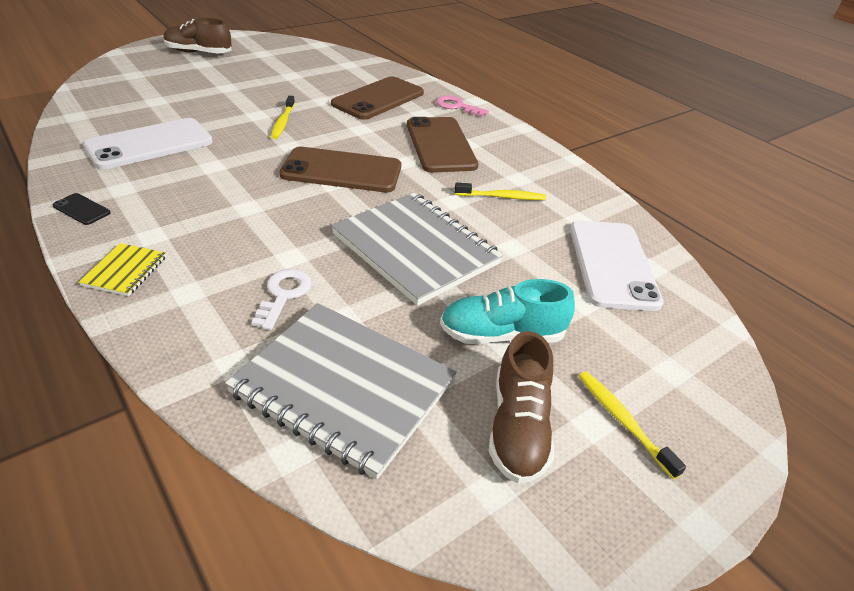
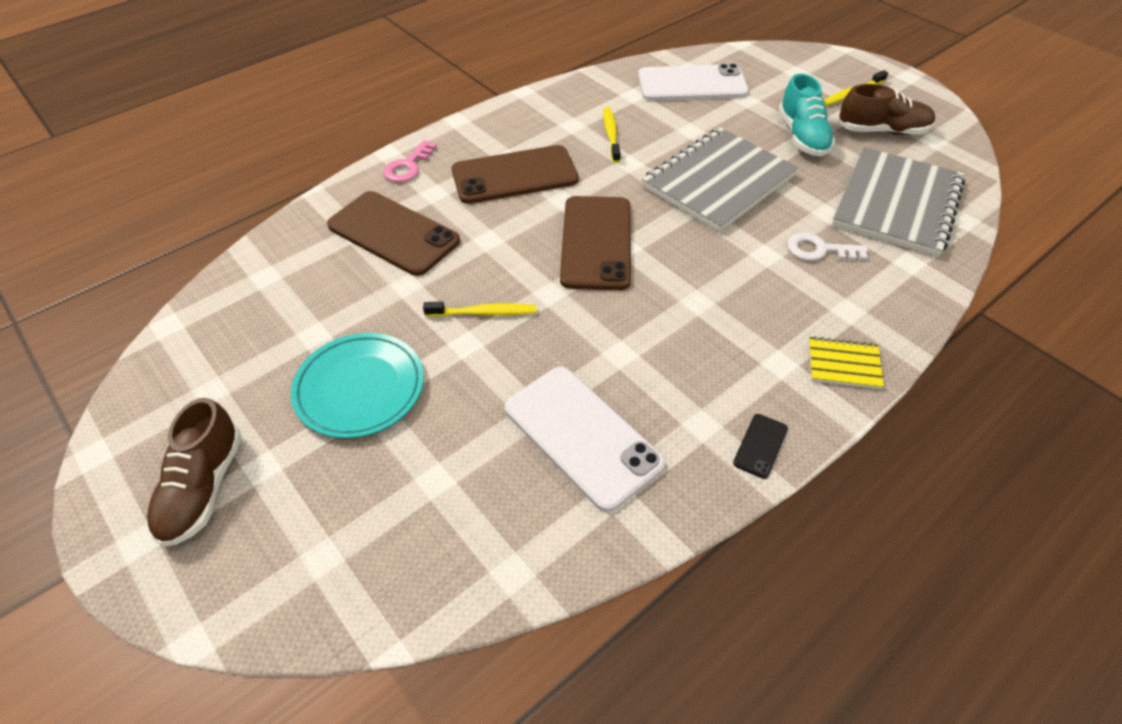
camera: 90 degrees left, 10 degrees up
(240, 85) = (360, 388): none -> turquoise plate

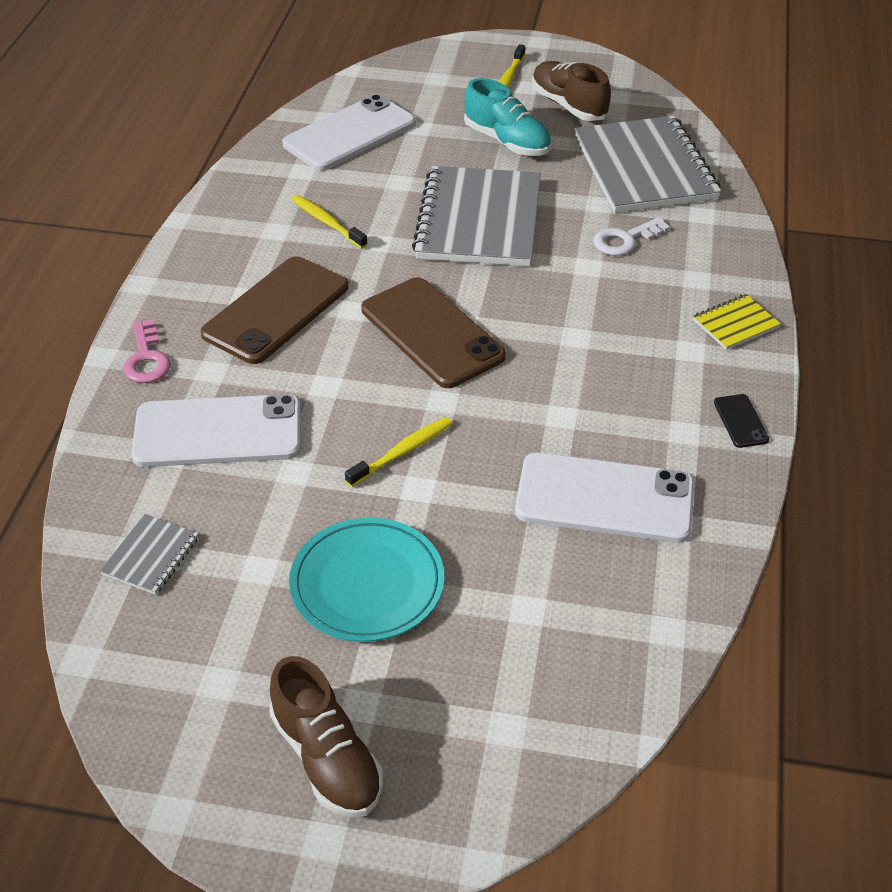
camera: 40 degrees left, 5 degrees down
(270, 287) = (151, 556): none -> grey notebook
(393, 233) = (218, 432): brown phone -> white phone
(882, 131) = (568, 105): brown shoe -> brown shoe turned 90 degrees counterclockwise

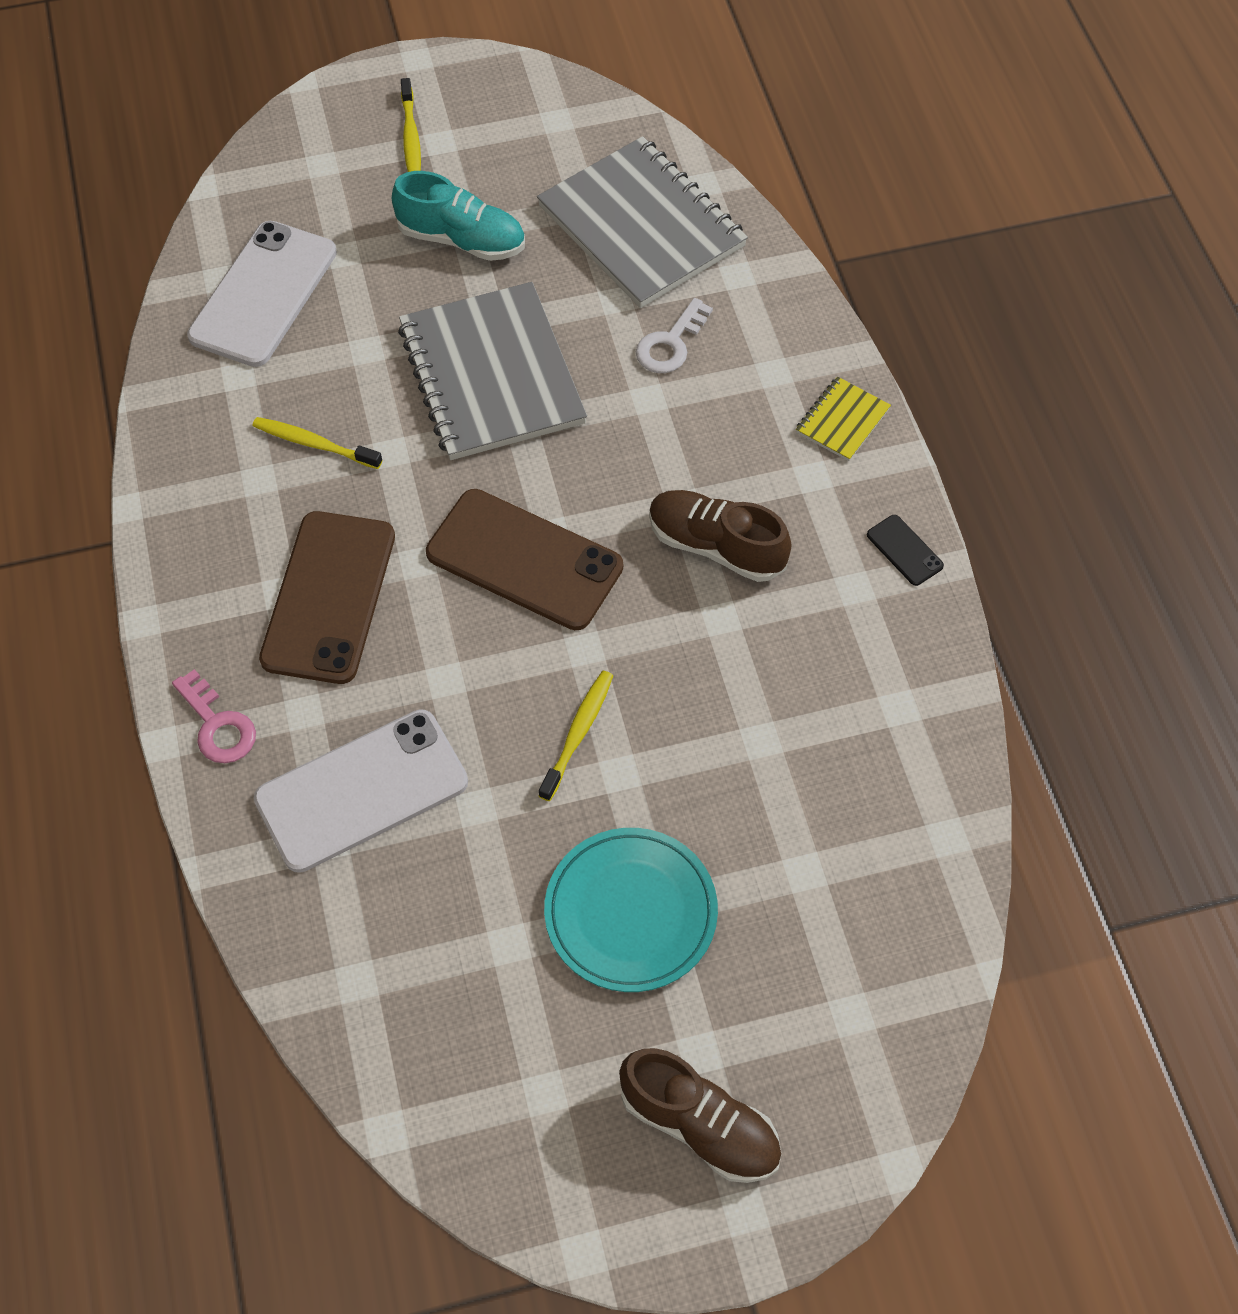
camera: 25 degrees left, 15 degrees up
(151, 556) = (384, 978): grey notebook -> none
(568, 105) = (506, 155): brown shoe -> brown shoe (716, 546)
(605, 498) = (815, 705): white phone -> none

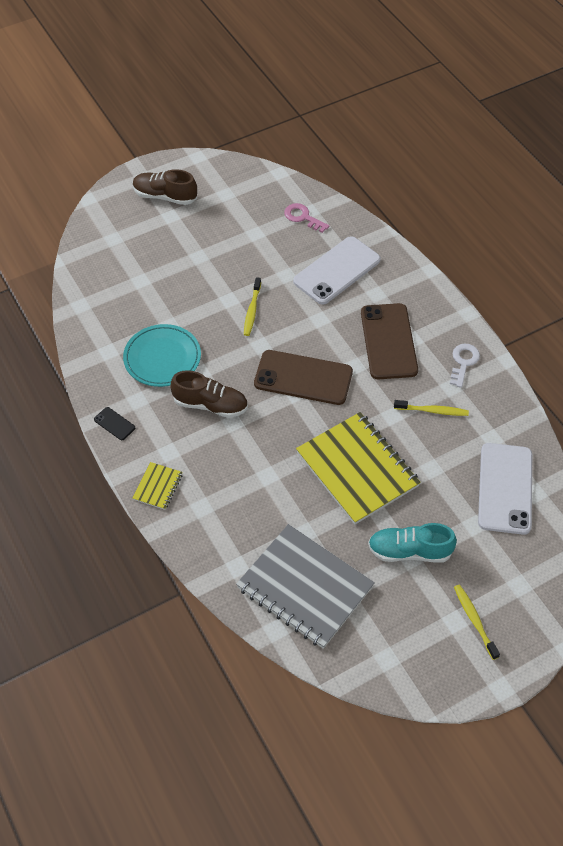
camera: 165 degrees right, 5 degrees down
(217, 725) = (410, 281): pink key -> pink key (303, 217)
(491, 375) = (357, 469): grey notebook -> yellow notebook
(630, 912) = (209, 253): turquoise plate -> turquoise plate (162, 358)
(670, 343) = (264, 511): white key -> white key (463, 362)

